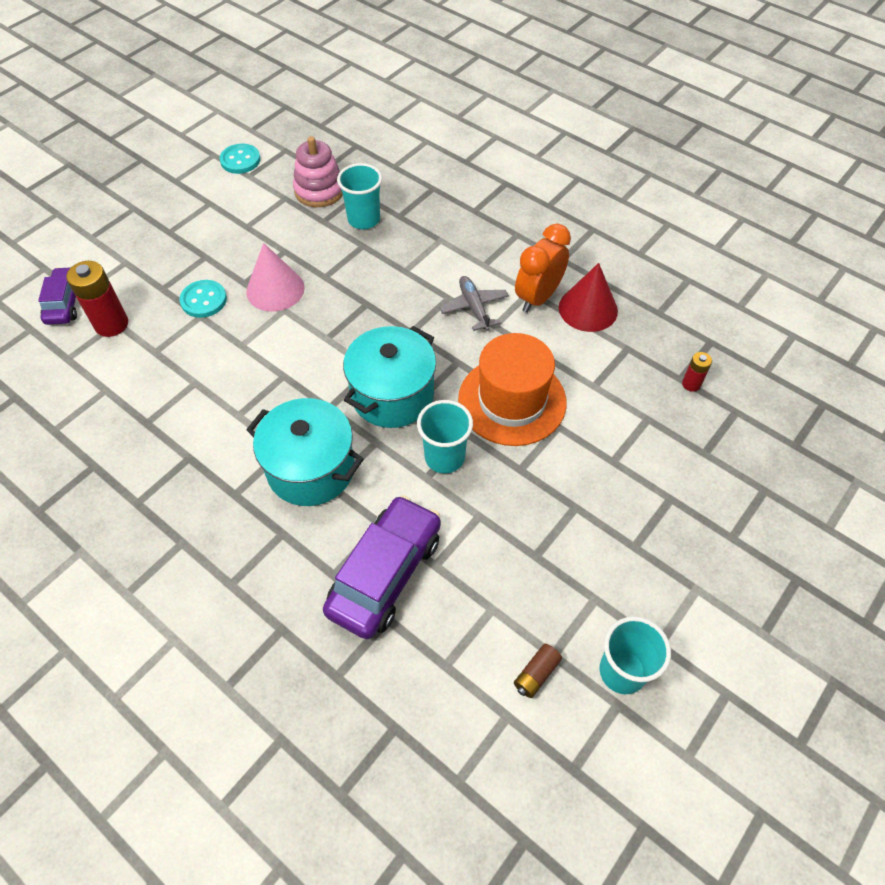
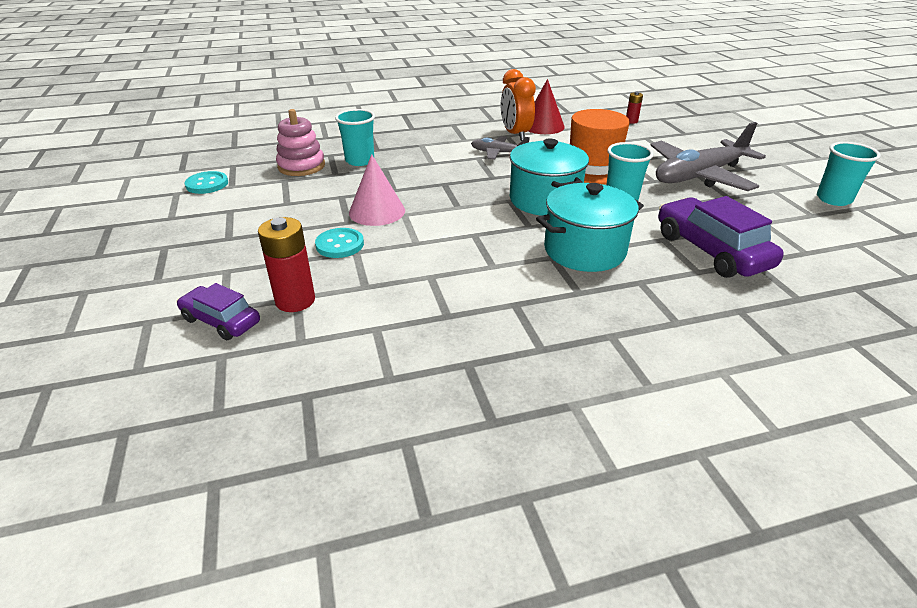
camera: 55 degrees left, 20 degrees down
(536, 674) = (826, 224): brown battery -> none
(572, 509) = (699, 176): none -> grey plane

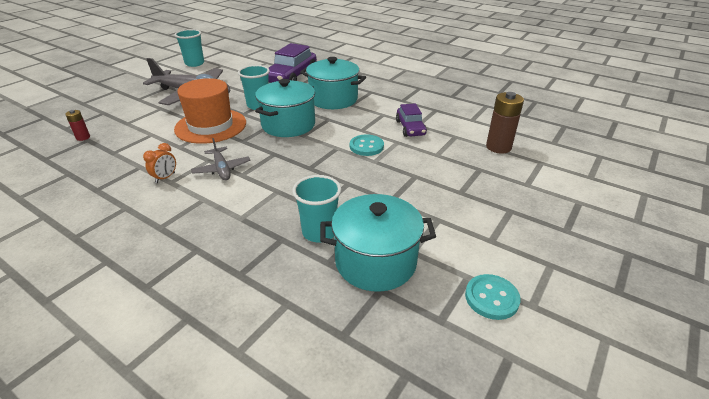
camera: 130 degrees left, 0 degrees up
(221, 321) = (546, 157): purple car -> purple car (410, 128)
(295, 300) = (498, 147): red battery -> brown battery
(301, 166) = (375, 262): pink stacking toy -> turquoise pot
(340, 245) = (440, 163): turquoise button -> turquoise button (366, 146)
(377, 211) = (387, 172): pink cone -> none
(515, 134) = (165, 178): orange clock -> orange clock, size x0.53
(543, 126) = (127, 172): red cone -> none

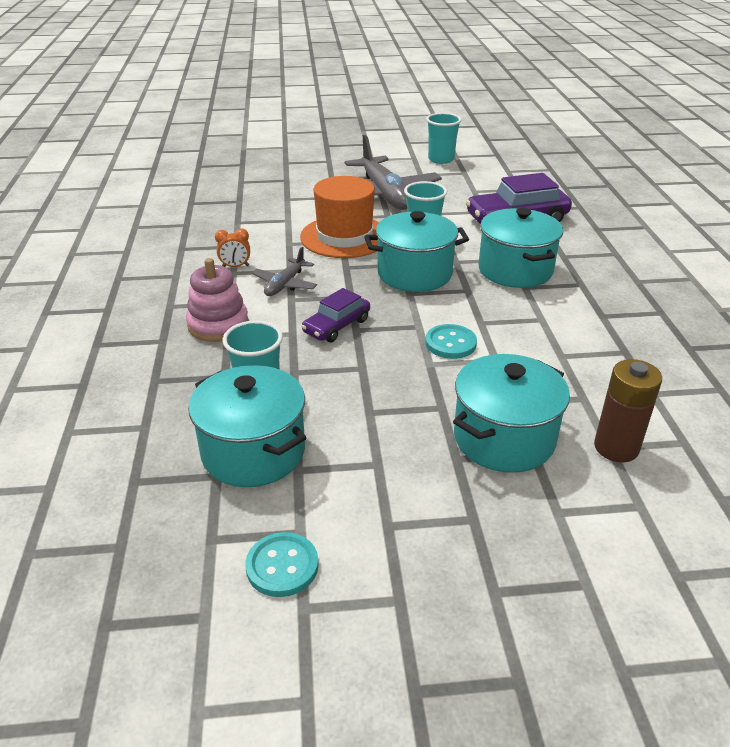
camera: 50 degrees right, 0 degrees up
(83, 137) = (239, 197): red battery -> none
(220, 215) = (218, 325): none -> pink stacking toy
(410, 128) = (543, 353): purple car -> purple car (336, 326)
(461, 171) = (504, 438): none -> turquoise pot

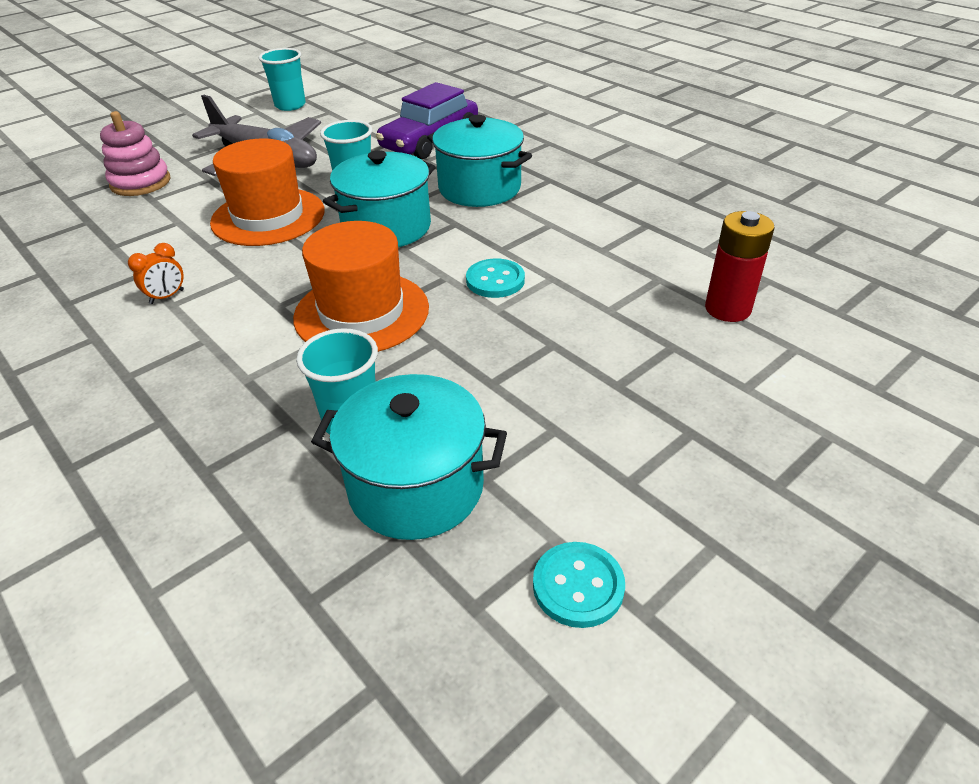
camera: 35 degrees left, 5 degrees up
(218, 325) = (218, 370): pink stacking toy -> pink stacking toy (140, 183)
(285, 284) = (253, 293): grey plane -> none
(336, 326) = (361, 312): purple car -> orange hat
(504, 438) = (636, 346): turquoise pot -> none
(616, 447) = (727, 309): brown battery -> red battery

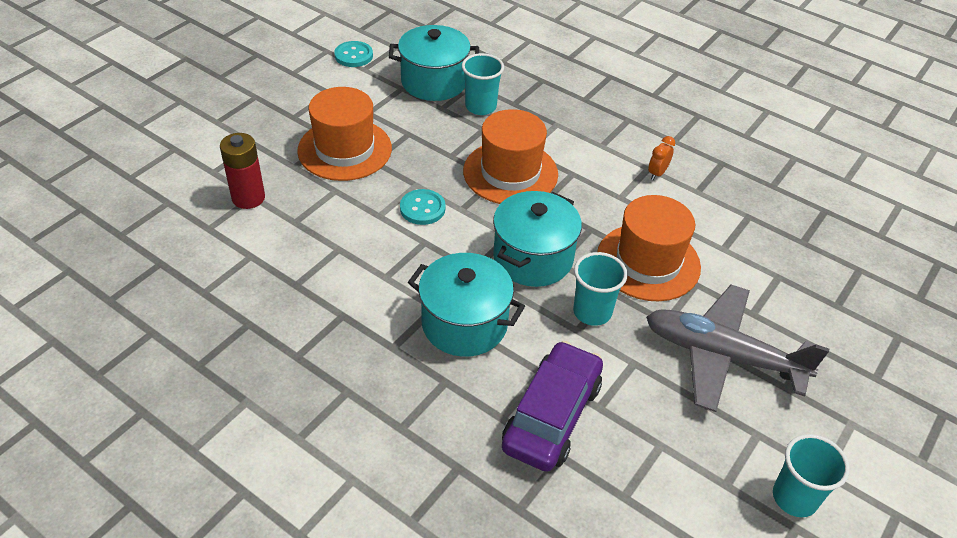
camera: 165 degrees right, 5 degrees up
(140, 183) = (815, 300): pink stacking toy -> none
(596, 364) = (345, 149): none -> orange hat

